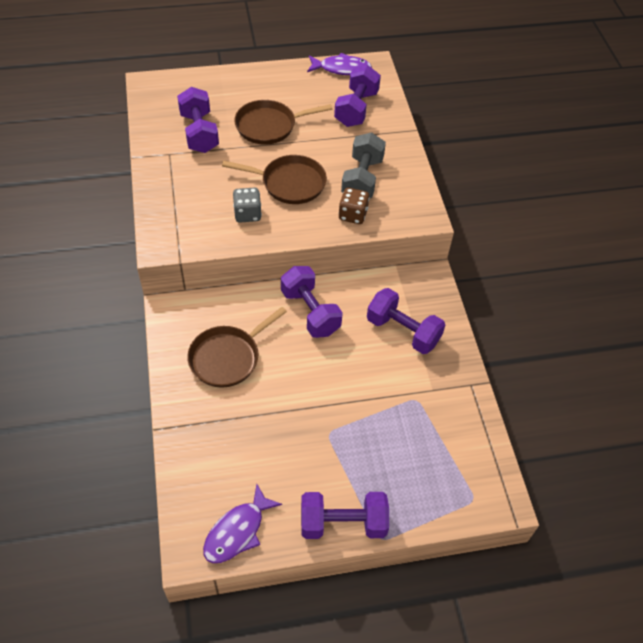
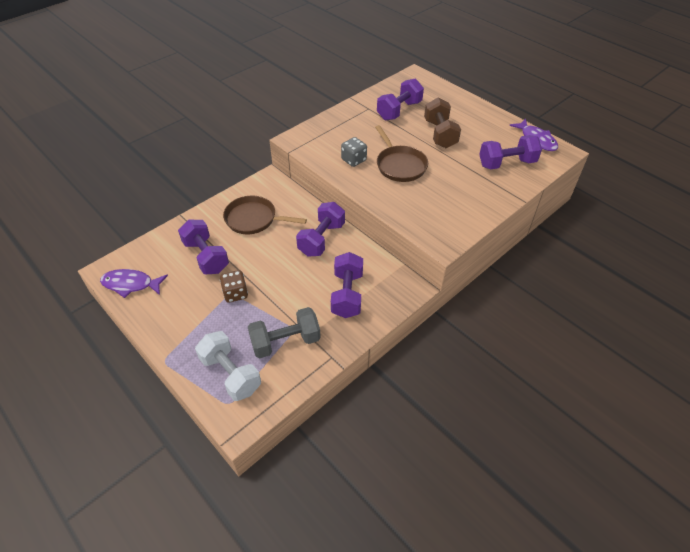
camera: 60 degrees right, 5 degrees down
(269, 126) = (440, 134): brown pan -> brown dumbbell
(343, 523) = (165, 334): purple dumbbell -> purple dumbbell (206, 256)
(353, 215) = (404, 206): brown dice -> brown dice (235, 293)
(362, 179) = (442, 196): grey dumbbell -> grey dumbbell (285, 342)
(438, 481) = (231, 374): none -> white dumbbell

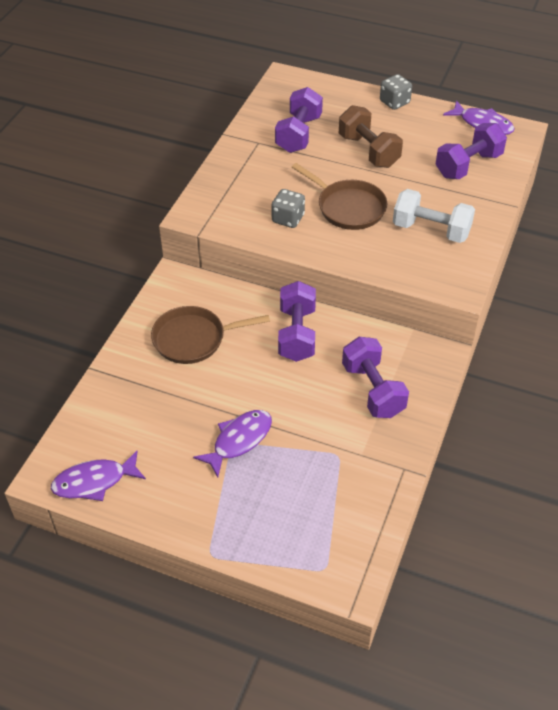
camera: 25 degrees left, 0 degrees up
(206, 256) = (167, 409): purple dumbbell -> none
(231, 374) = (303, 536): white dumbbell -> white dumbbell (431, 230)
(235, 293) = (239, 440): brown dice -> purple fish
(285, 342) = (340, 473): grey dumbbell -> none
(480, 109) = (394, 102): none -> grey dice

